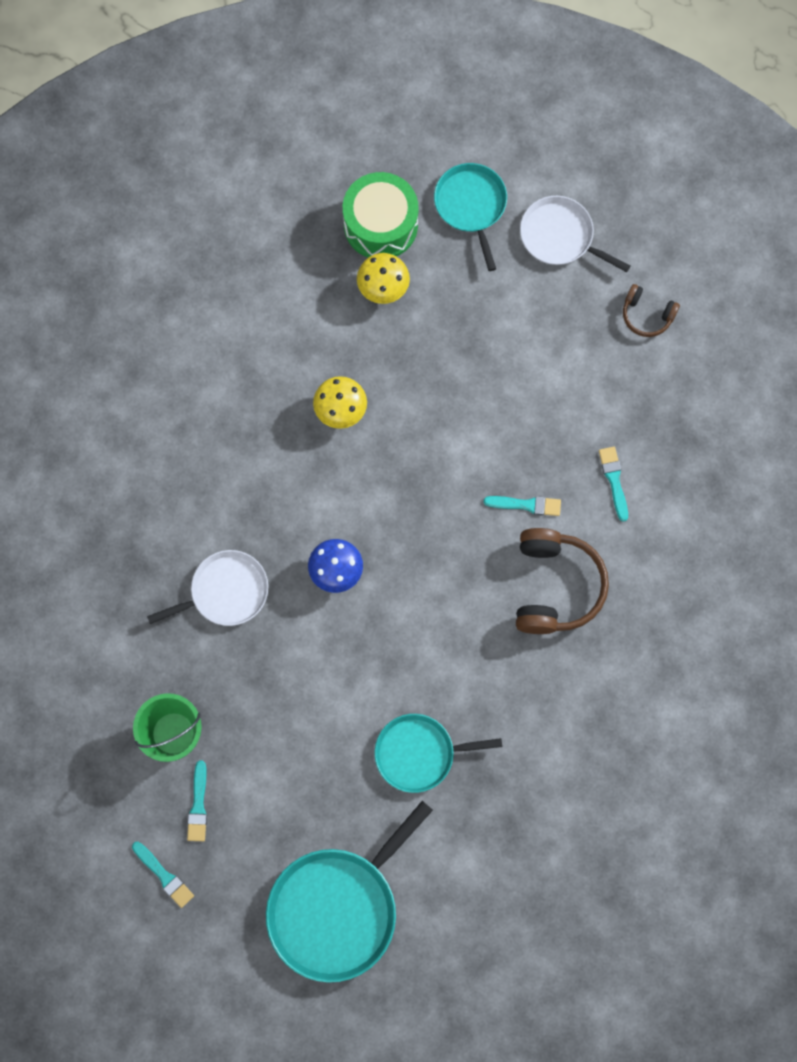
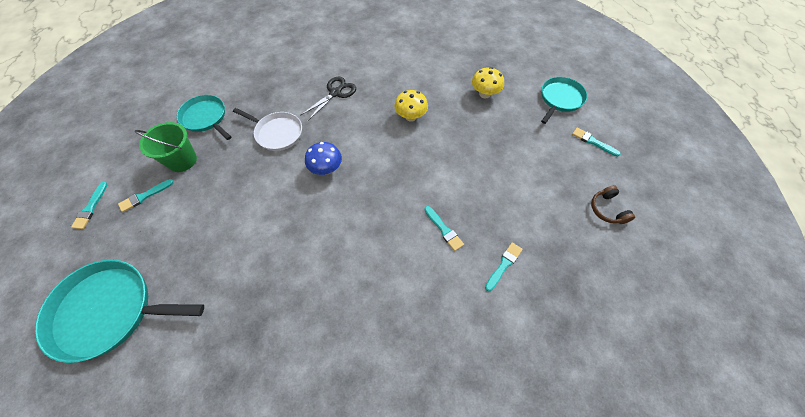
camera: 50 degrees right, 15 degrees down
(216, 472) = (335, 93): none -> black scissors
(380, 225) = (510, 75): green drum -> none
(419, 753) = (246, 284): turquoise pan -> turquoise pan (205, 118)
(555, 586) = (411, 282): brown headphones -> none
(560, 236) = (593, 142): white pan -> turquoise brush

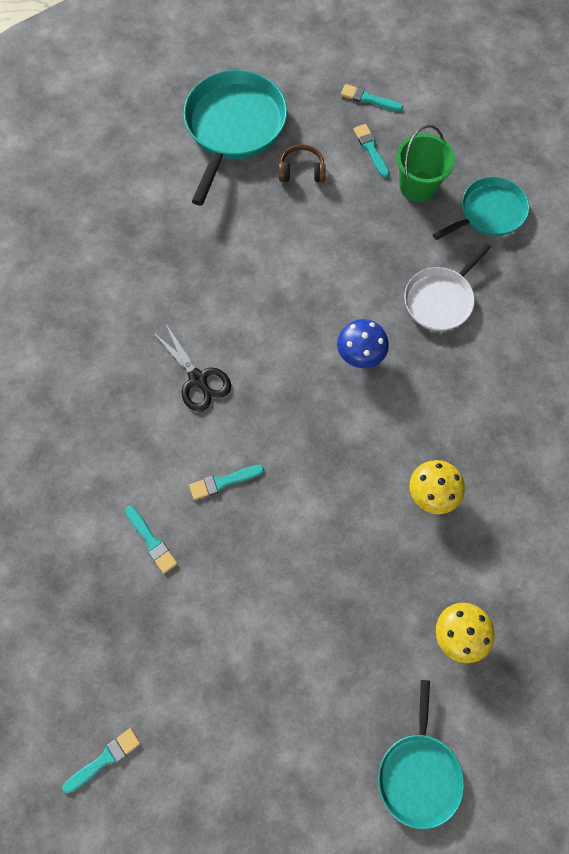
camera: 105 degrees right, 10 degrees up
(335, 93) = (506, 389): black scissors -> black scissors (198, 379)
(560, 99) = (419, 773): turquoise pan -> turquoise pan turned 45 degrees clockwise
(593, 142) = (310, 782): turquoise brush -> turquoise brush (104, 759)
(607, 209) = (184, 732): brown headphones -> brown headphones (301, 171)

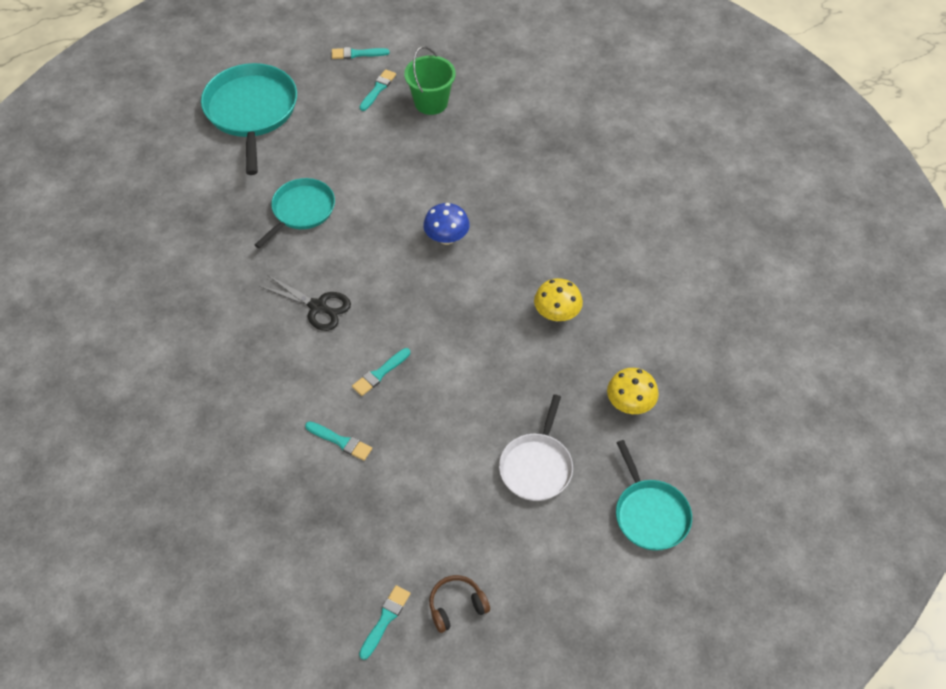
camera: 25 degrees left, 15 degrees down
(301, 171) = (327, 124): brown headphones -> brown headphones (456, 606)
(371, 149) = (378, 89): turquoise brush -> turquoise brush turned 75 degrees clockwise
(440, 299) = (491, 176): white pan -> white pan (536, 466)
(489, 212) = (498, 102): turquoise pan -> turquoise pan (301, 211)

